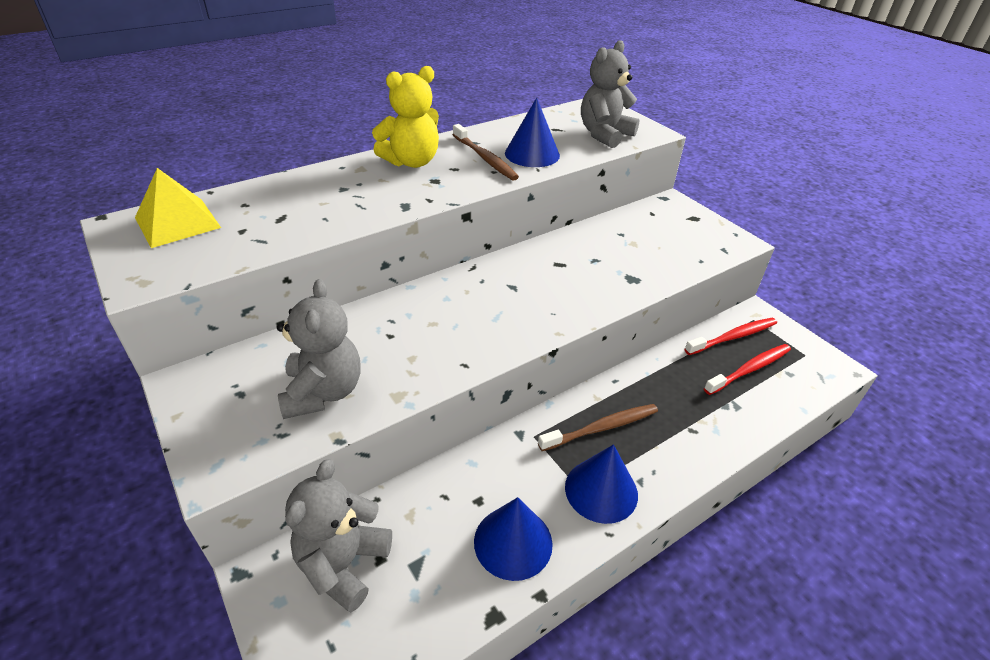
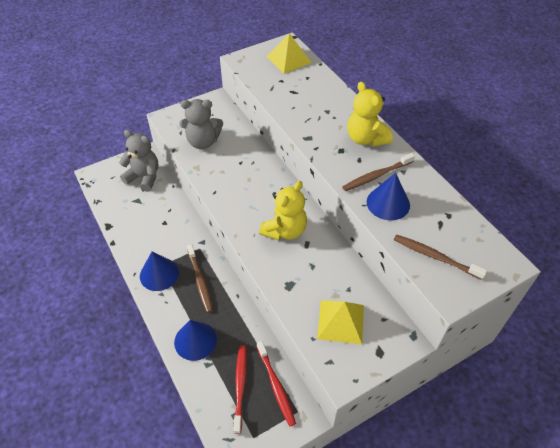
camera: 95 degrees right, 10 degrees up
(513, 542) = (139, 234): blue cone -> blue cone (195, 340)
(539, 283) = (285, 230): none -> yellow teddy bear
(604, 135) = (435, 256): grey teddy bear -> brown toothbrush
(669, 240) = (341, 321): none -> yellow pyramid
(750, 369) = (240, 386): red toothbrush -> red toothbrush turned 150 degrees counterclockwise

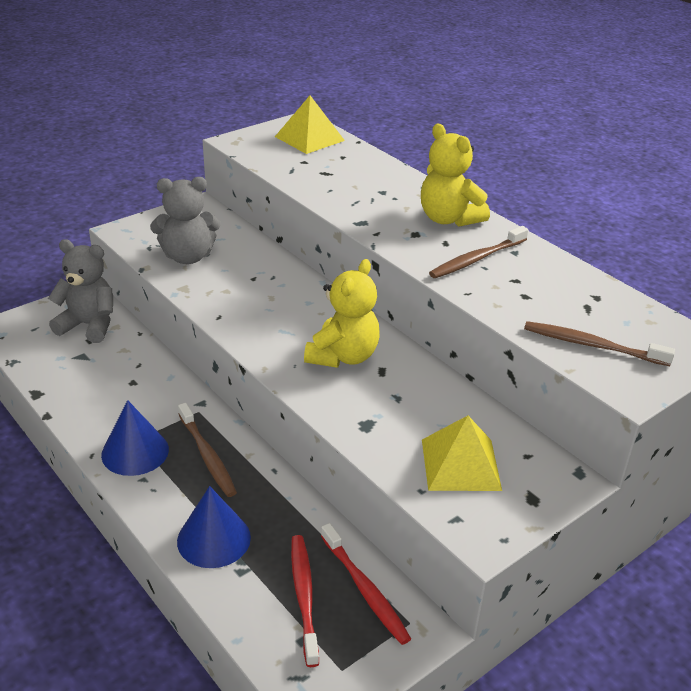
camera: 10 degrees left, 15 degrees down
(388, 203) = (503, 289): blue cone -> none

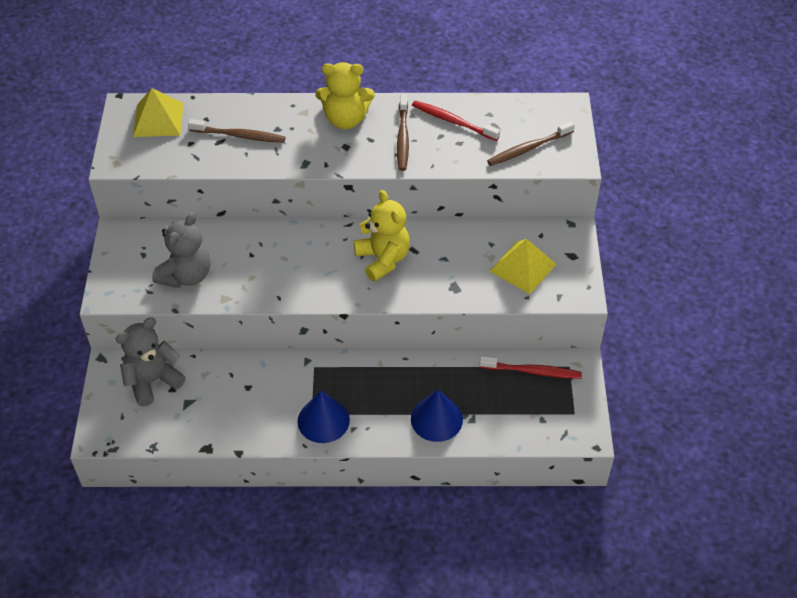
camera: 50 degrees left, 15 degrees up
(207, 456) = (362, 384): brown toothbrush -> brown toothbrush (239, 136)
(304, 596) = (514, 401): red toothbrush -> red toothbrush (453, 121)

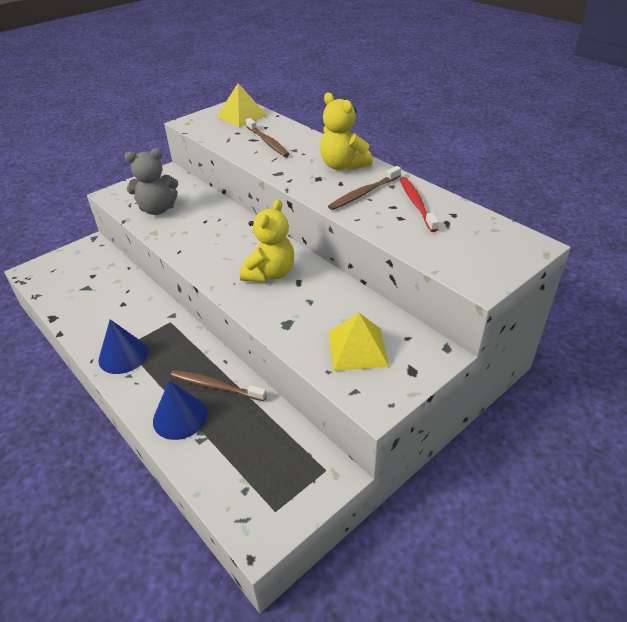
camera: 50 degrees right, 10 degrees down
(152, 381) = (92, 265): grey teddy bear -> none
(528, 148) = (451, 251): brown toothbrush -> brown toothbrush (215, 386)
(533, 371) = (292, 447): red toothbrush -> none

